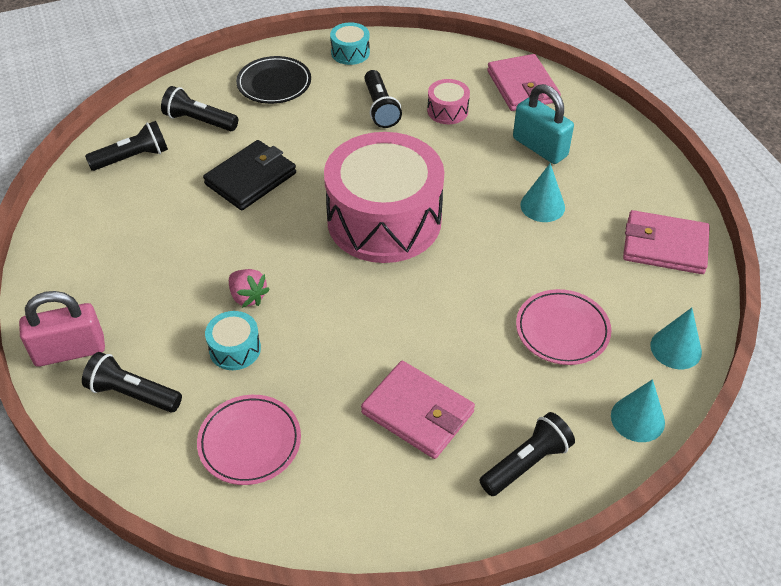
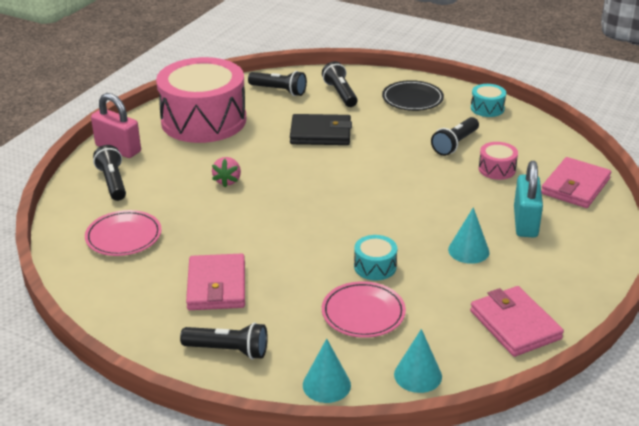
camera: 50 degrees right, 15 degrees down
(235, 349) = (183, 197): turquoise drum -> turquoise drum (375, 267)
(384, 220) = (358, 195): pink drum -> pink drum (203, 120)

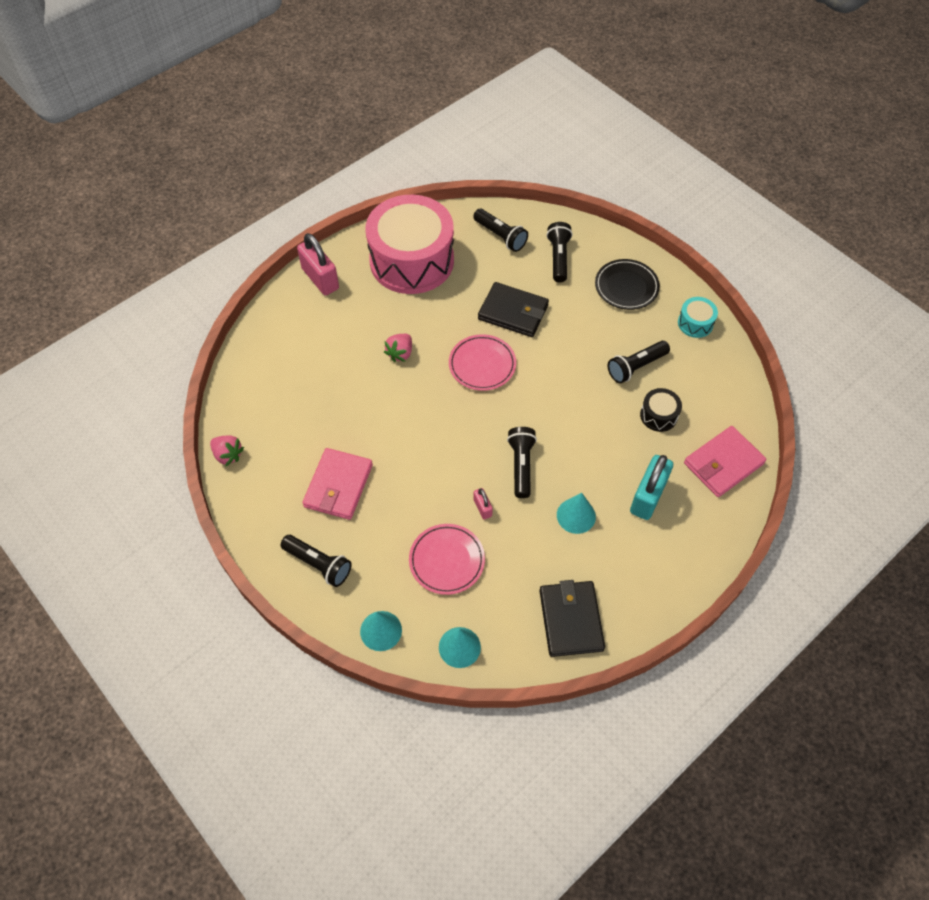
camera: 20 degrees right, 25 degrees up
(81, 291) = (228, 455): none -> pink strawberry
(113, 182) = (300, 324): black flashlight -> black flashlight (521, 465)
(123, 237) = (284, 399): pink plate -> pink plate (482, 365)
(375, 267) = (482, 508): turquoise drum -> pink padlock
(497, 169) = (658, 415): pink drum -> black drum
(515, 325) = (571, 620): pink wallet -> black wallet

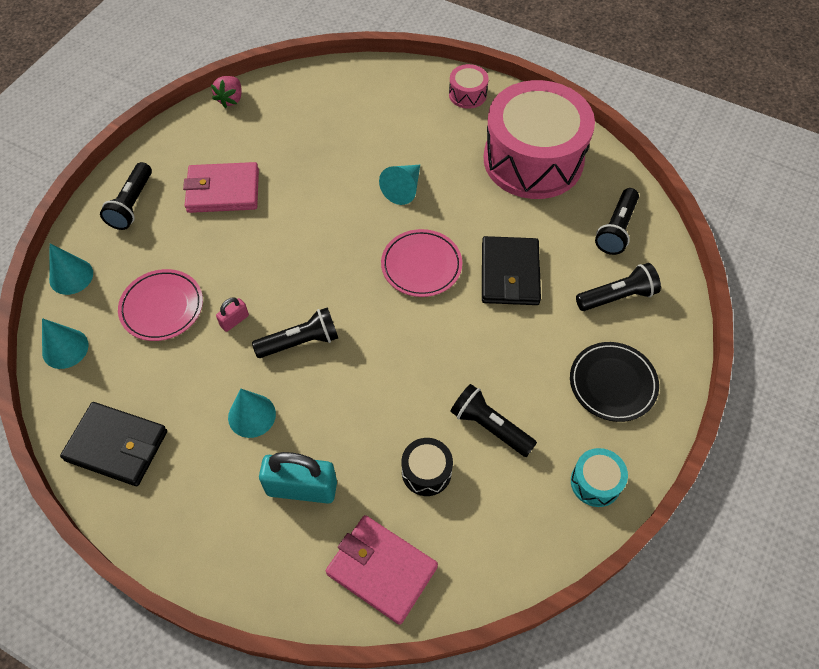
camera: 70 degrees right, 0 degrees up
(320, 279) = (467, 94): pink padlock -> pink drum
(400, 353) = (403, 189): pink strawberry -> turquoise cone
(571, 620) = (117, 446): black wallet -> black wallet turned 45 degrees clockwise

